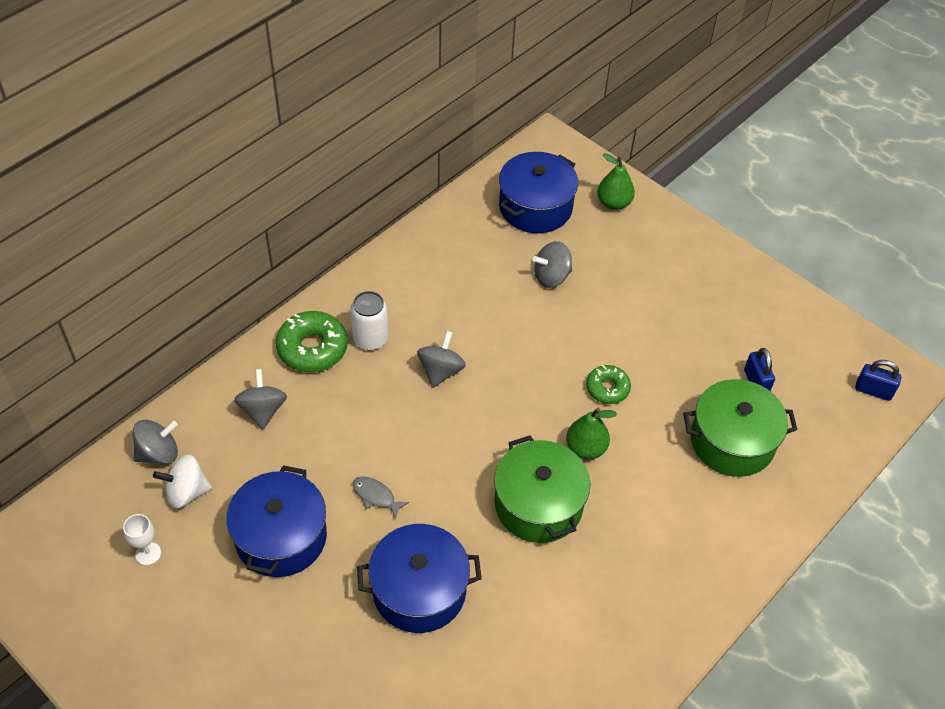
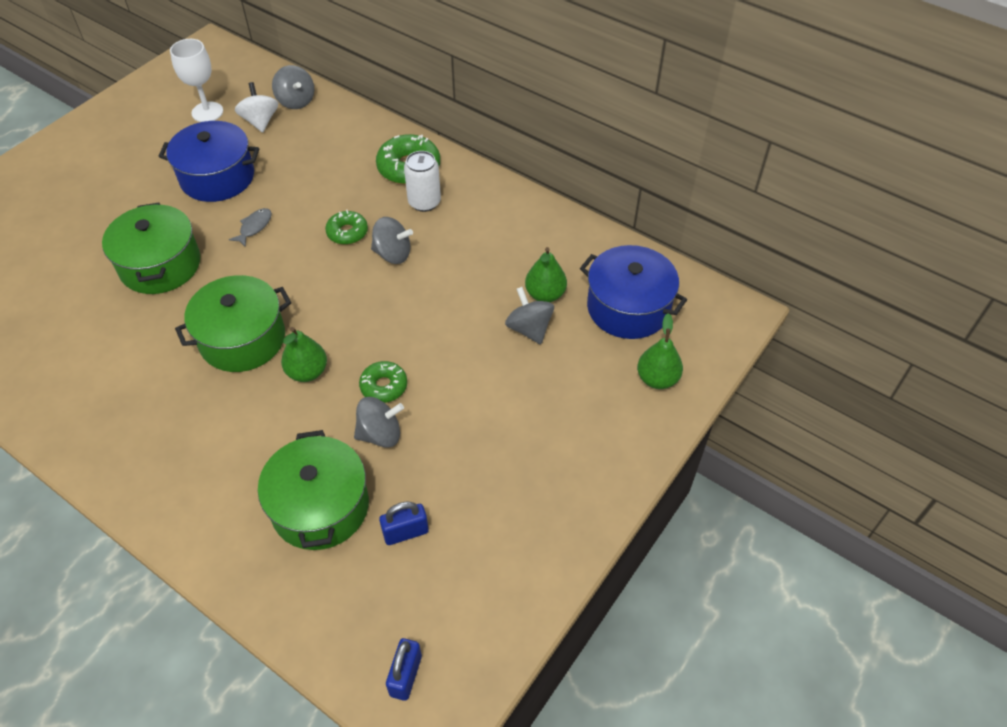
camera: 85 degrees right, 0 degrees up
(148, 553) = (207, 112): white goblet -> white goblet, size x1.64
(263, 410) = (340, 148): grey spinning top -> grey spinning top (380, 434)
(402, 408) = (347, 232): none -> green donut
(419, 590) = (160, 265): blue pot -> green pot
(512, 260) = (545, 294): none -> green pear

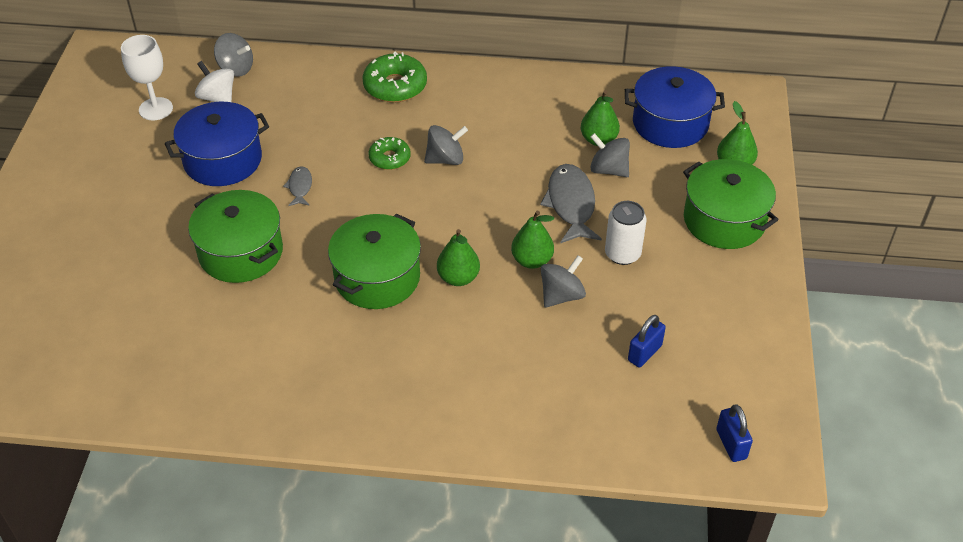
camera: 30 degrees left, 5 degrees down
(320, 506) = (562, 367): green pot -> green pot (724, 220)
(384, 386) = (532, 260): green donut -> green pear
(424, 202) = (435, 108): white can -> white can (622, 254)
(465, 347) = (571, 204): none -> grey fish

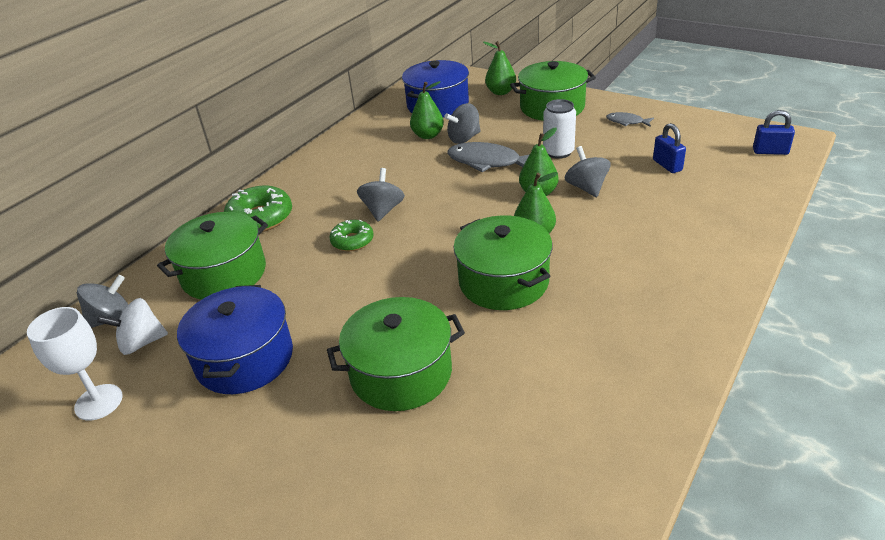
camera: 60 degrees left, 10 degrees down
(300, 187) = (339, 307): grey fish -> grey fish (627, 122)
(311, 101) = (224, 274): none -> green pot

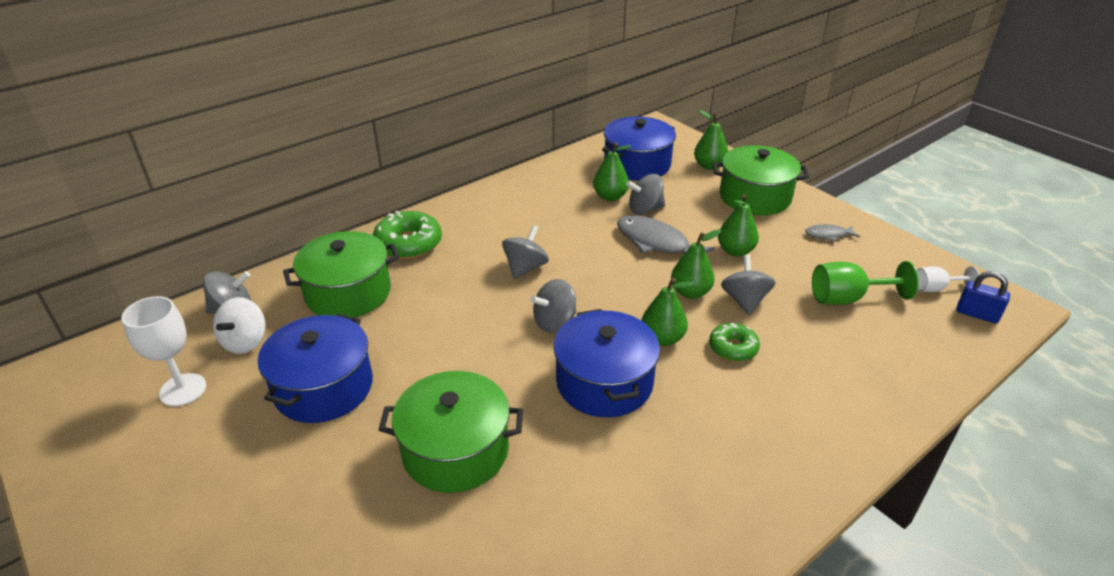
camera: 15 degrees right, 0 degrees up
(141, 343) = (245, 342): white spinning top -> white spinning top turned 75 degrees counterclockwise
(352, 241) = (480, 293): green donut -> green donut (733, 348)
(433, 246) = (554, 322): none -> grey spinning top
(503, 281) = (604, 382): green pot -> blue pot
(558, 152) = (735, 251): white can -> green pear
(627, 122) = (828, 235): grey fish -> grey fish turned 45 degrees counterclockwise
(667, 165) = (847, 298): blue padlock -> green goblet
(730, 141) = (935, 288): none -> white goblet

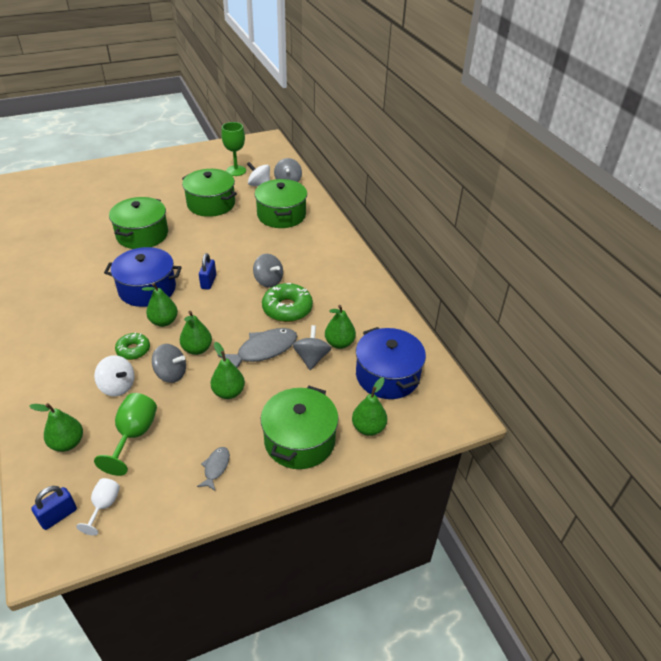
camera: 105 degrees right, 5 degrees up
(183, 390) = (236, 171): white goblet -> green goblet
(323, 387) = (211, 204): blue pot -> green pot
(408, 244) = (320, 239): green donut -> green donut (287, 308)
(554, 322) = (208, 282): grey spinning top -> blue padlock
(799, 338) = (117, 386): none -> white spinning top
(906, 346) = (67, 443): none -> green pear

